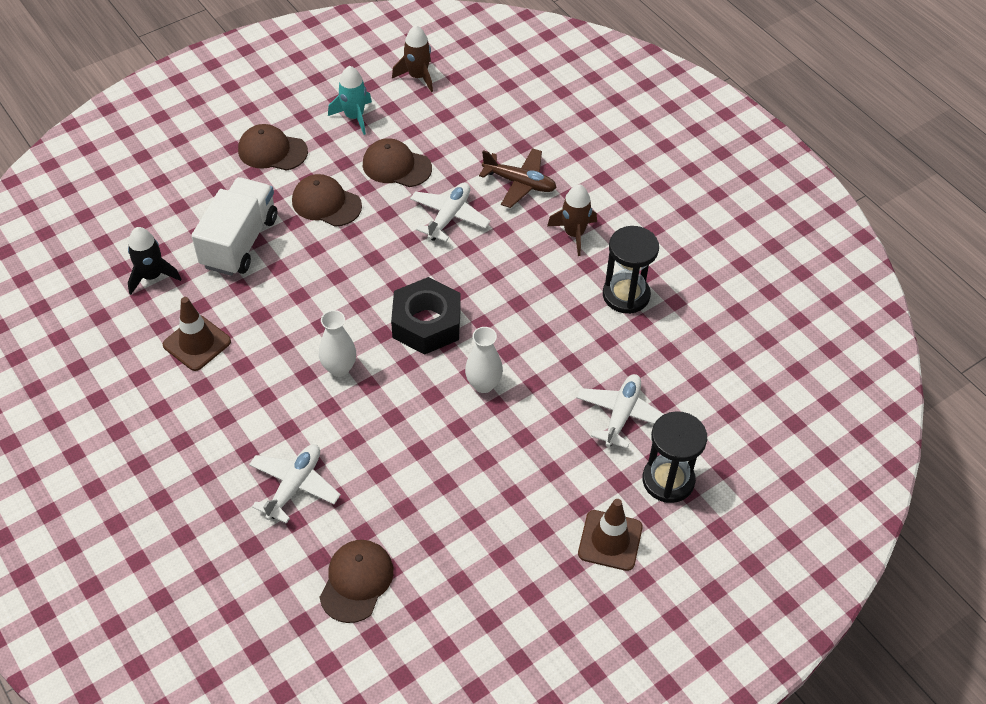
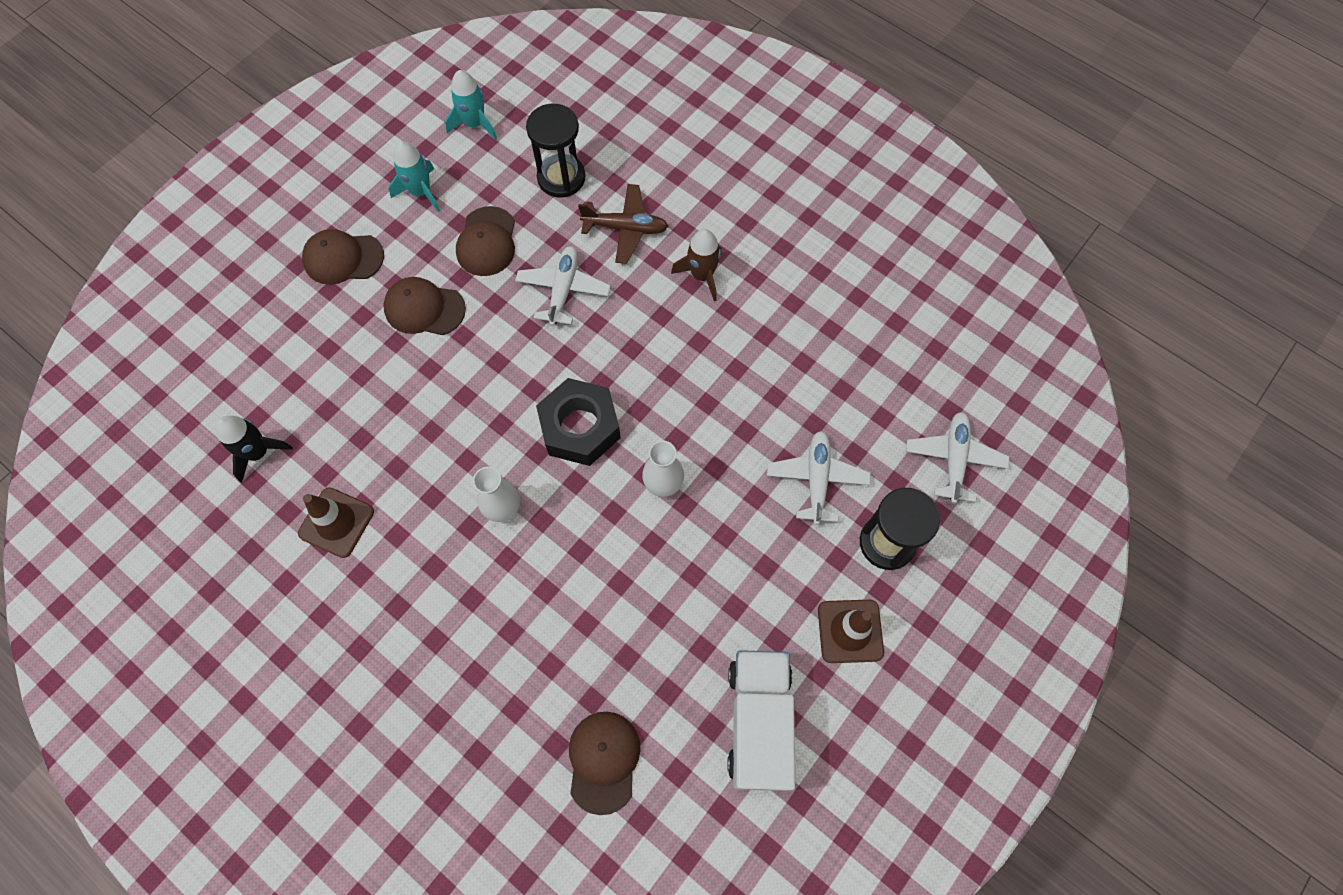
camera: 15 degrees left, 15 degrees up
(239, 242) = (343, 382): white truck -> white truck (758, 722)
(294, 486) = (500, 667): white plane -> white plane (954, 459)
(396, 166) = (487, 242): brown cap -> brown cap turned 90 degrees counterclockwise
(418, 76) = (475, 124): brown rocket -> turquoise rocket
(626, 295) = (778, 335): black hourglass -> black hourglass (561, 178)

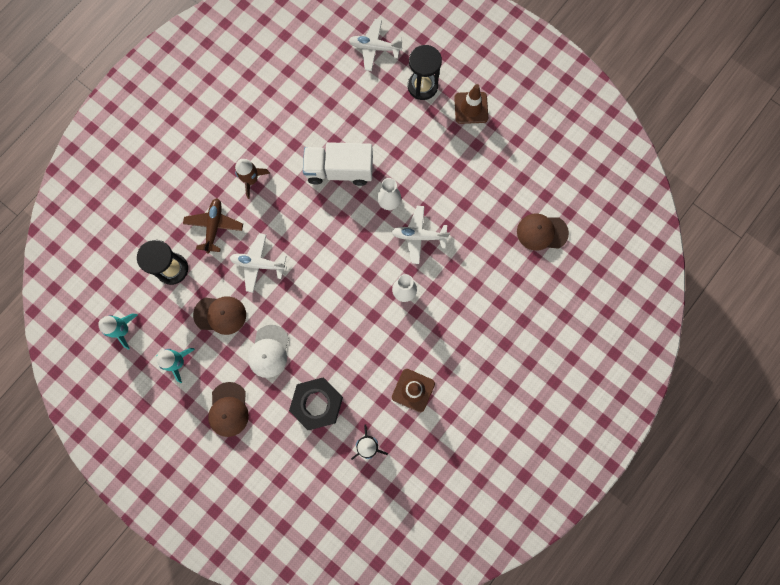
camera: 90 degrees left, 10 degrees up
(424, 308) = (269, 351): brown cap -> white cap
(580, 427) = (353, 250): black nut -> black nut (317, 404)
(758, 722) = (519, 155): white truck -> white truck (339, 170)
(817, 479) = (386, 120): white plane -> white plane (419, 236)

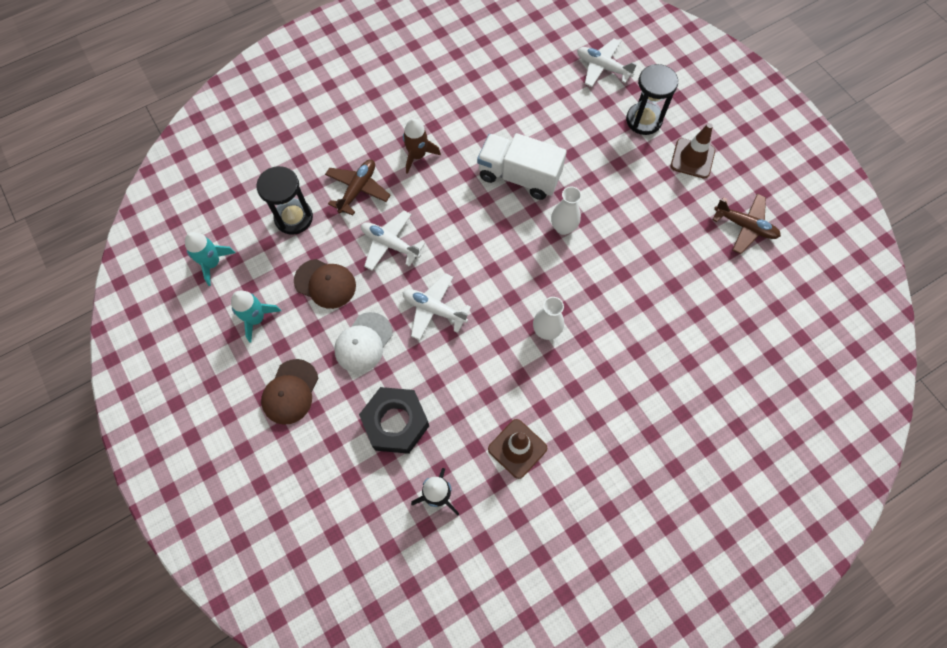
camera: 20 degrees right, 10 degrees down
(419, 236) = (585, 274): white plane -> white plane (434, 309)
(527, 153) = (745, 226): none -> brown plane
(542, 232) = (736, 318): brown cap -> none

